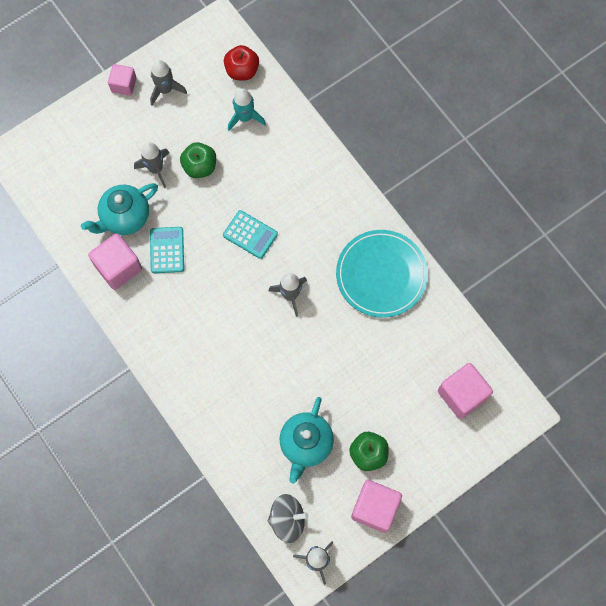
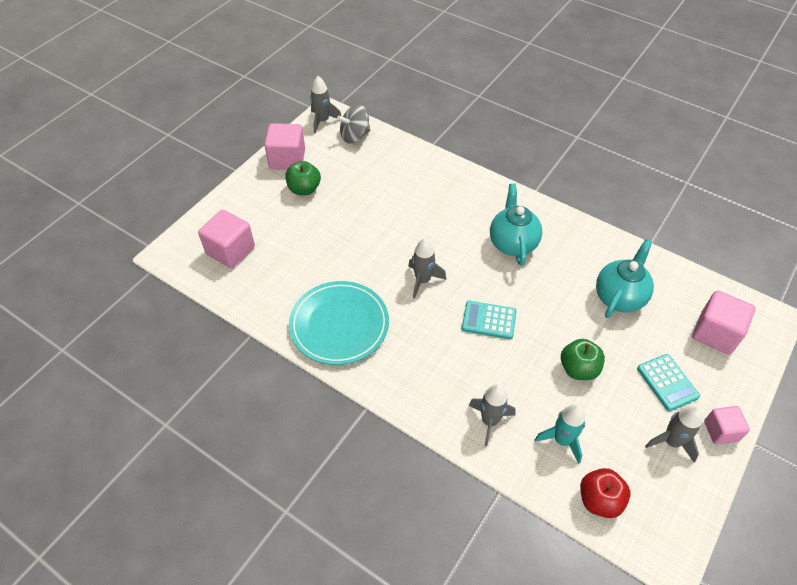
camera: 160 degrees right, 20 degrees down
(118, 267) = (595, 255): pink cube -> pink cube (715, 333)
(156, 169) = (621, 351): grey rocket -> grey rocket (489, 421)
(167, 250) = (561, 282): turquoise calculator -> turquoise calculator (667, 382)
(306, 444) = (360, 181): turquoise teapot -> turquoise teapot (512, 243)

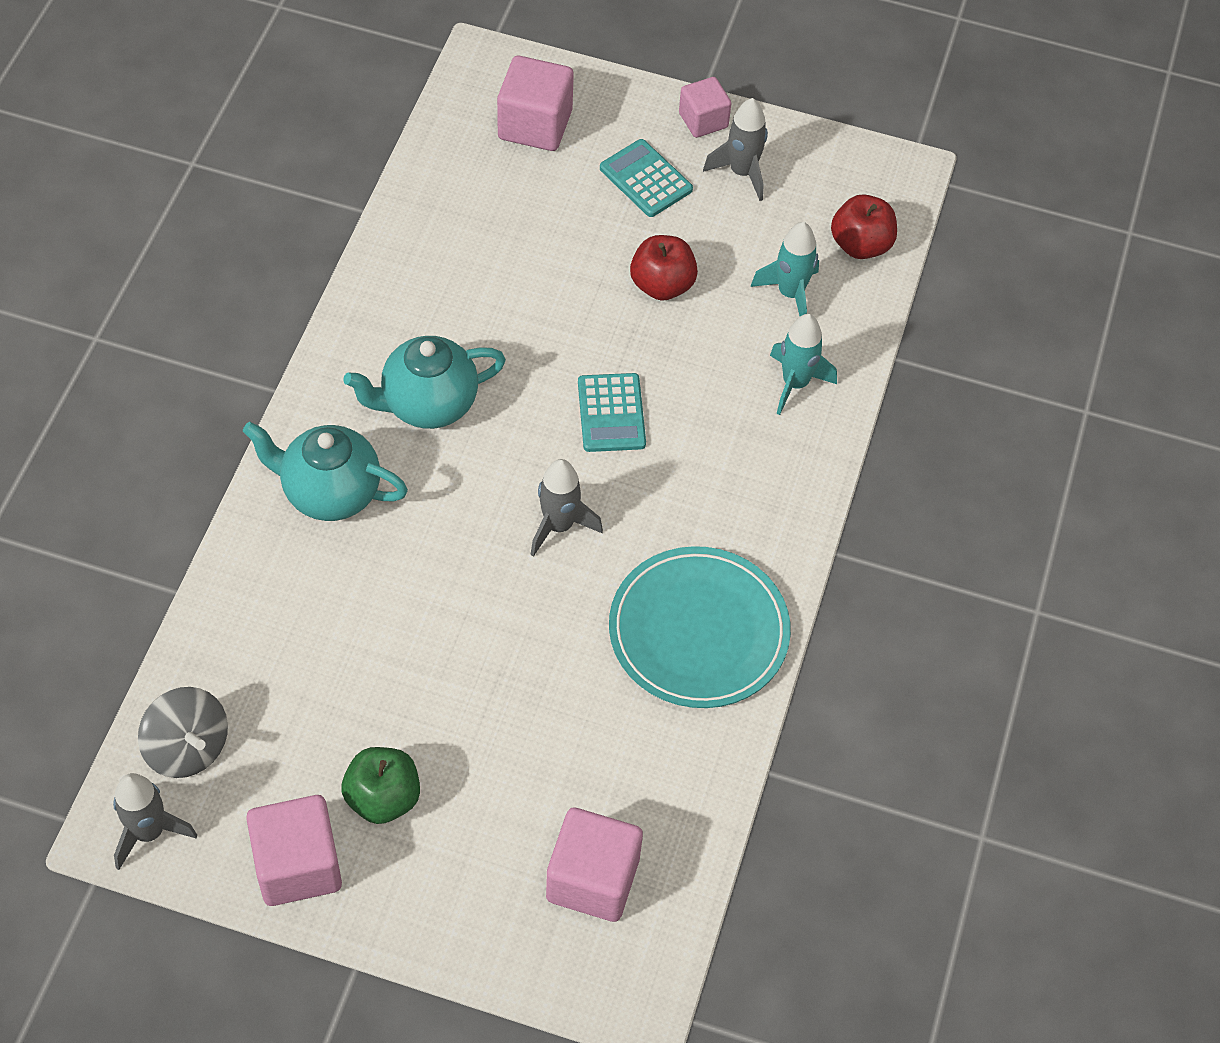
camera: 110 degrees left, 5 degrees up
(489, 421) = (795, 383): grey rocket -> turquoise rocket
(578, 369) = (662, 285): green apple -> red apple
(619, 297) = (503, 243): turquoise teapot -> turquoise teapot (330, 492)
(667, 382) = (646, 179): turquoise calculator -> turquoise calculator turned 90 degrees counterclockwise

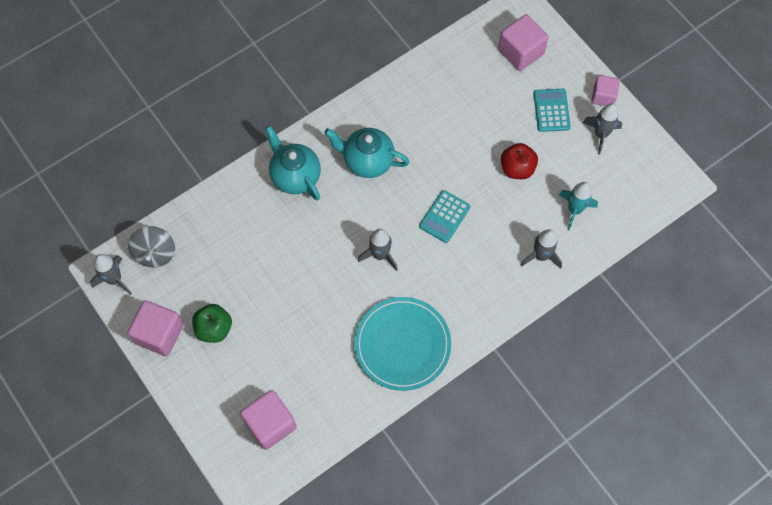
camera: 40 degrees right, 10 degrees up
(795, 383) = (541, 256): turquoise rocket -> grey rocket
(860, 245) = (629, 206): red apple -> none

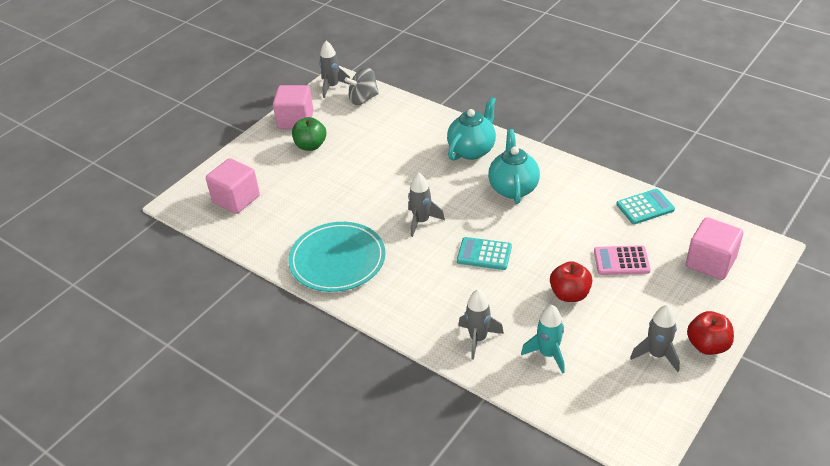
camera: 75 degrees right, 25 degrees down
(494, 114) = (621, 261): none -> pink calculator
(551, 110) = (657, 305): turquoise calculator -> turquoise calculator (645, 207)
(603, 96) = (707, 345): pink cube -> red apple

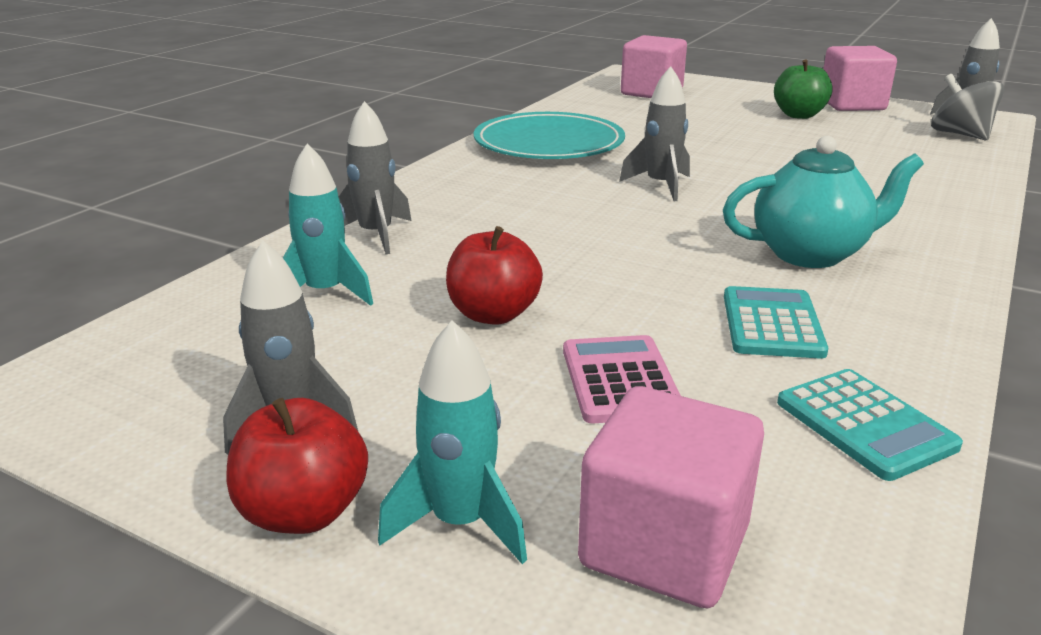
camera: 80 degrees right, 15 degrees down
(472, 150) = (902, 215): turquoise teapot -> none
(484, 254) = (593, 233): turquoise calculator -> turquoise calculator (772, 324)
(707, 306) = (460, 523): none -> turquoise rocket

